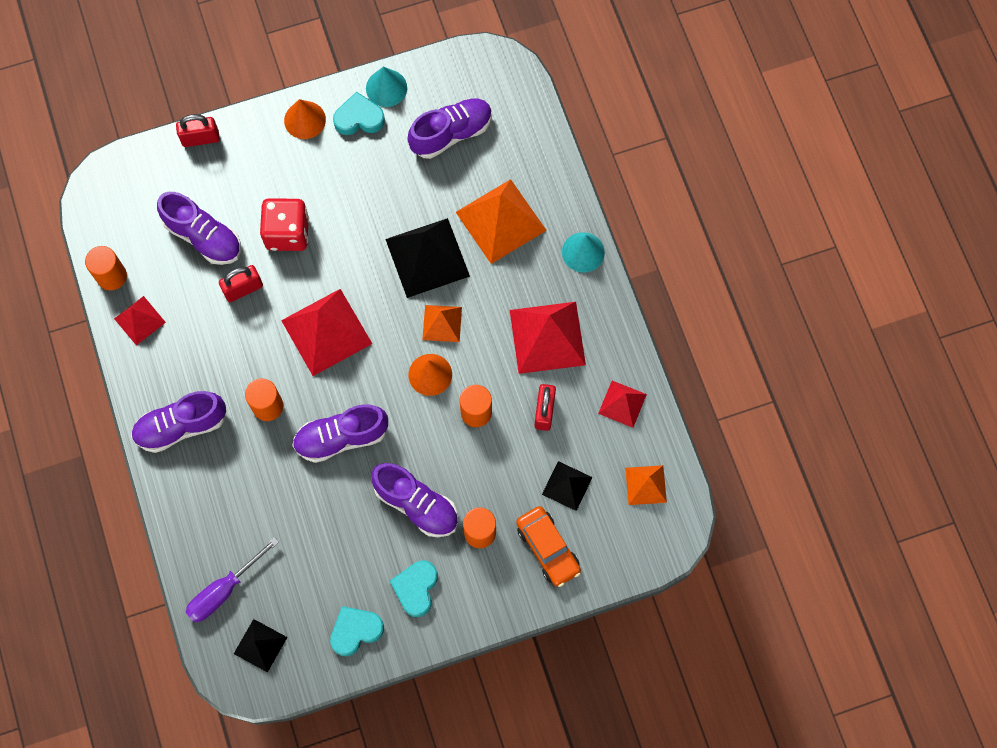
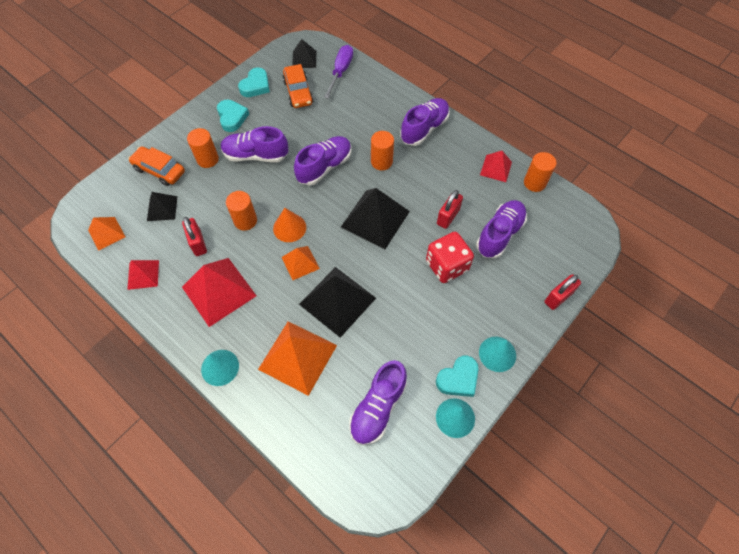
camera: 150 degrees right, 10 degrees down
(203, 237) = (499, 234): purple shoe -> purple shoe turned 120 degrees clockwise
(304, 584) = (298, 92): none -> orange car
(305, 120) = (497, 354): orange cone -> turquoise cone
(326, 332) = (375, 219): red pyramid -> black pyramid

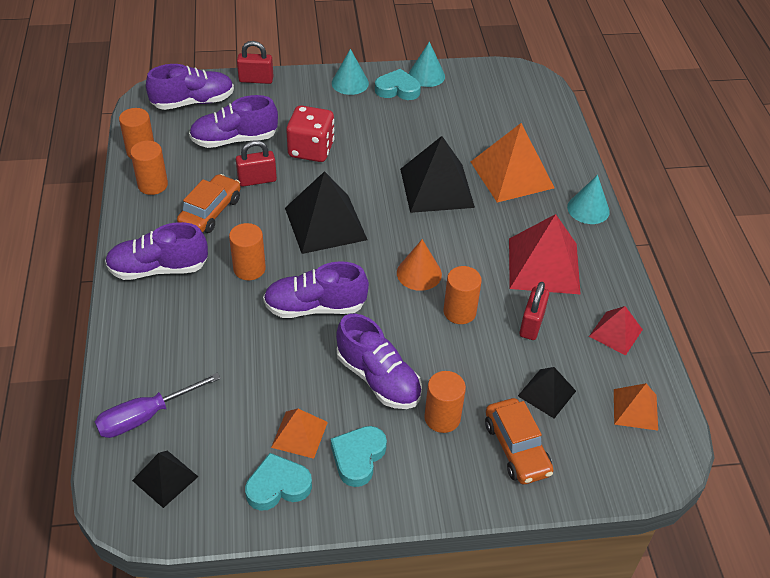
camera: 140 degrees left, 15 degrees down
(298, 92) = (235, 428): orange car -> orange car (210, 212)
(300, 262) = (440, 237): orange pyramid -> orange pyramid (299, 434)
(378, 407) = (477, 111): purple shoe -> purple shoe (193, 102)
(496, 168) = (153, 185): red pyramid -> orange cylinder

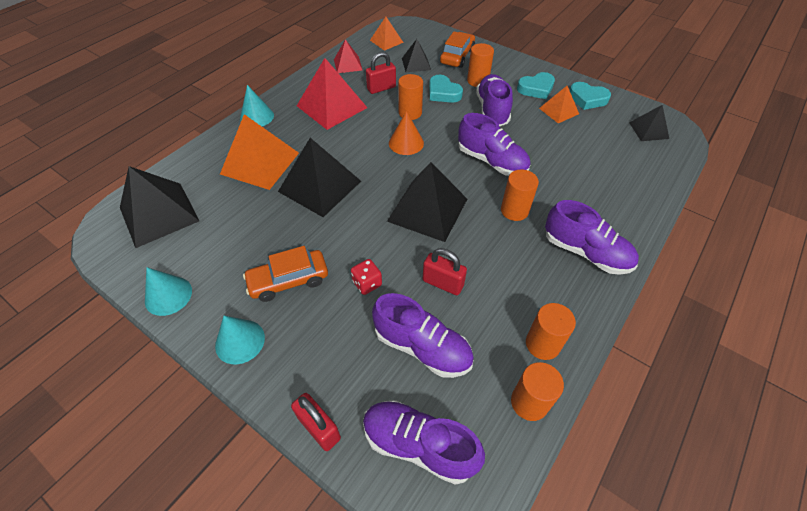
camera: 135 degrees left, 5 degrees up
(145, 416) = (646, 163): purple screwdriver -> none
(210, 212) = (508, 277): orange car -> orange car (289, 280)
(311, 150) = (367, 283): red dice -> red dice, size x0.53
(397, 89) = (214, 298): turquoise heart -> turquoise heart (443, 93)
(515, 103) = (159, 214): none -> black pyramid

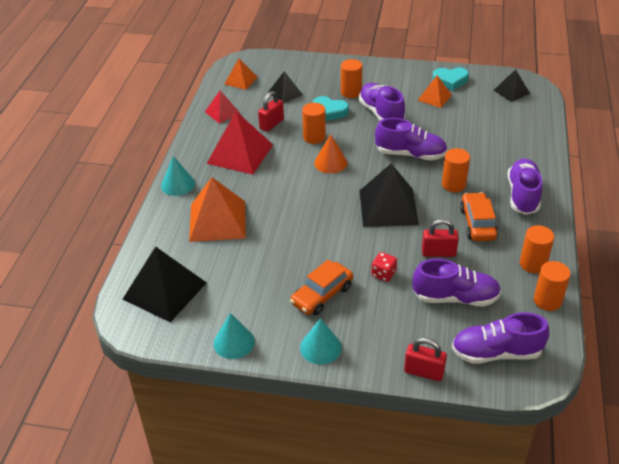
camera: 25 degrees left, 10 degrees down
(320, 186) = (286, 220): black pyramid -> none
(457, 56) = (316, 76): orange car -> orange car (477, 223)
(536, 89) = (404, 84): turquoise heart -> none
(586, 252) = (522, 195): purple shoe -> purple shoe turned 90 degrees counterclockwise

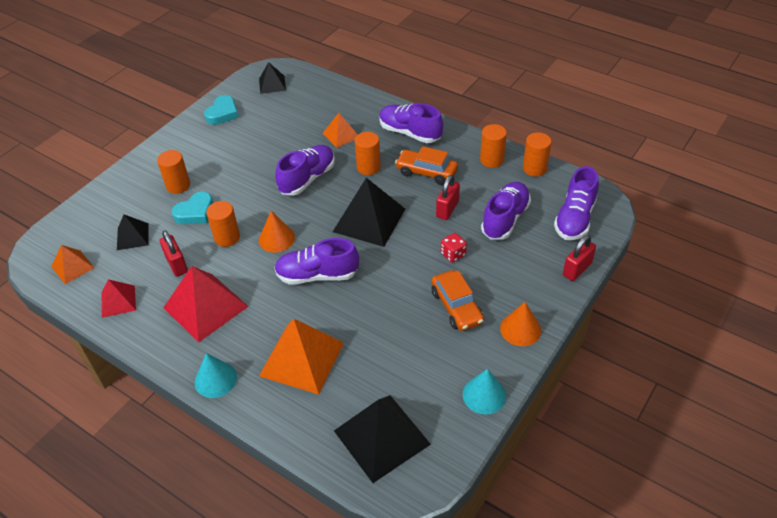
camera: 65 degrees left, 5 degrees up
(320, 347) = (520, 329): turquoise cone -> orange cone
(381, 113) = (231, 176): purple shoe -> purple shoe (317, 275)
(434, 97) = (238, 132): orange pyramid -> orange pyramid (341, 135)

